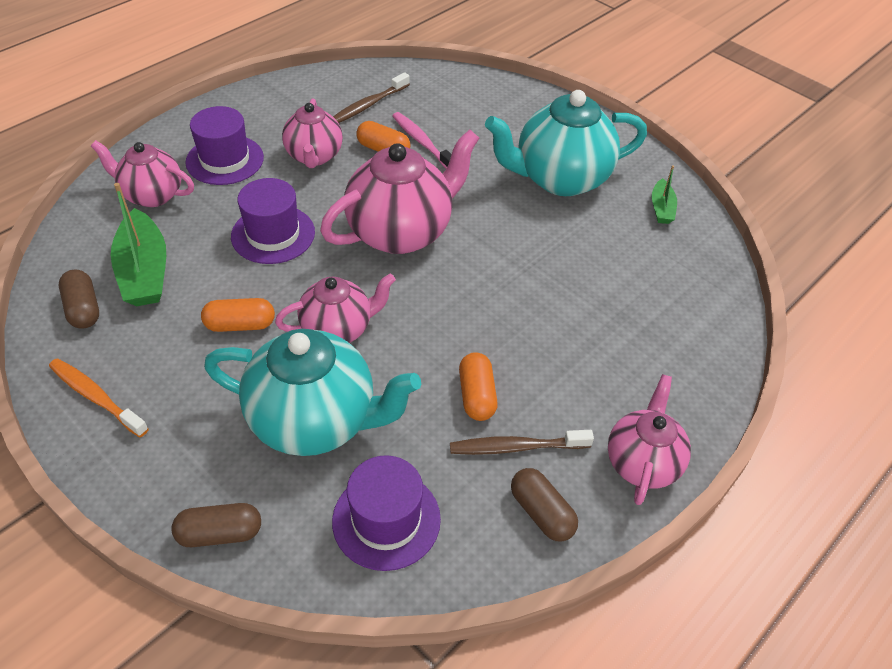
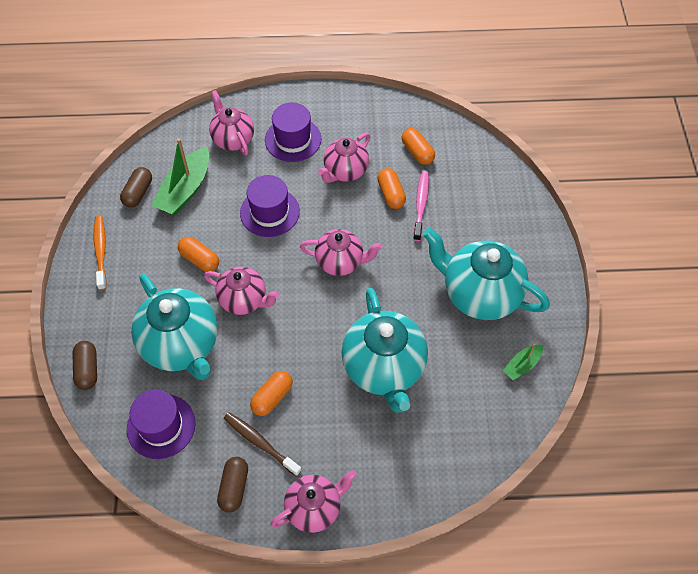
camera: 45 degrees right, 10 degrees up
(220, 533) = (87, 369): brown capsule -> brown capsule turned 45 degrees clockwise
(368, 105) = (417, 152): brown toothbrush -> orange capsule
(401, 232) = (340, 262): pink teapot -> pink teapot, size x0.61
(552, 291) = (384, 368): none -> turquoise teapot

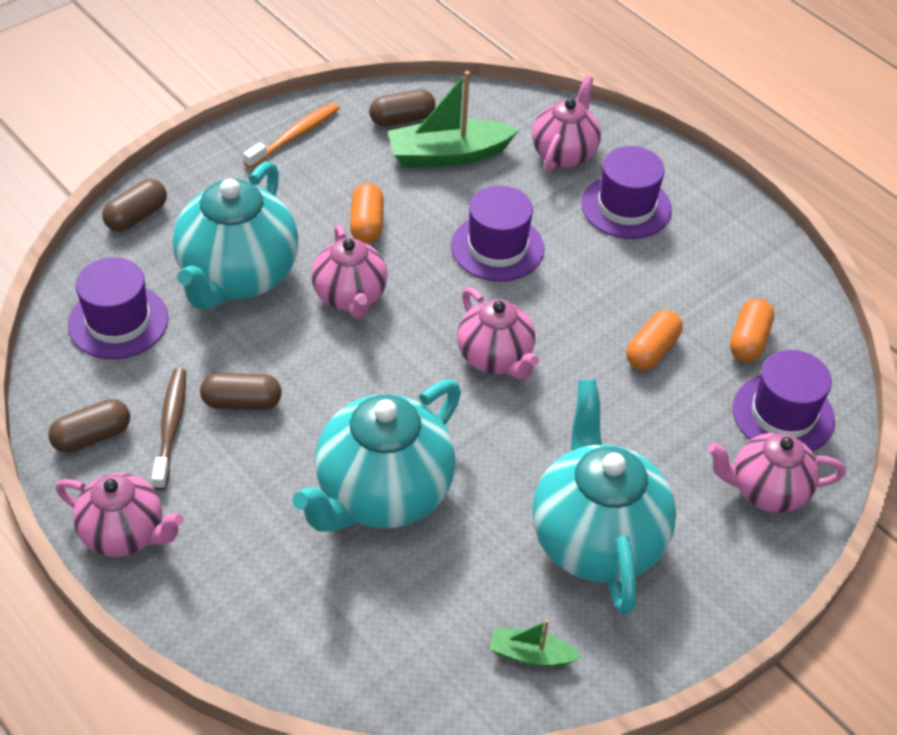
camera: 50 degrees right, 10 degrees down
(272, 397) = (242, 402): orange capsule -> brown capsule
(345, 171) = (636, 284): pink teapot -> pink teapot (767, 490)
(421, 205) = (669, 392): pink toothbrush -> none
(469, 171) = (783, 414): none -> purple hat

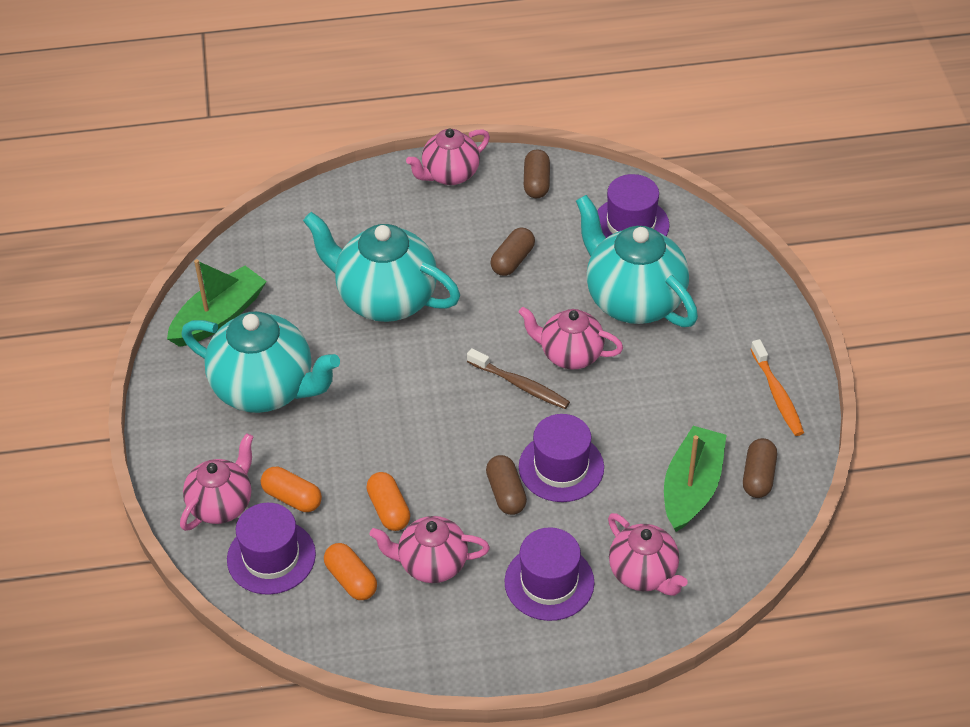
camera: 125 degrees right, 0 degrees up
(136, 216) = (735, 267): brown capsule -> brown capsule (506, 493)
(171, 427) = (517, 220): brown toothbrush -> brown toothbrush (520, 385)
(367, 224) = (641, 396): orange capsule -> orange capsule (292, 498)
(382, 494) = (385, 299): turquoise teapot -> turquoise teapot turned 45 degrees counterclockwise
(495, 358) = (452, 411): pink teapot -> pink teapot (431, 564)
(531, 654) = (219, 317): green boat -> green boat, size x1.90

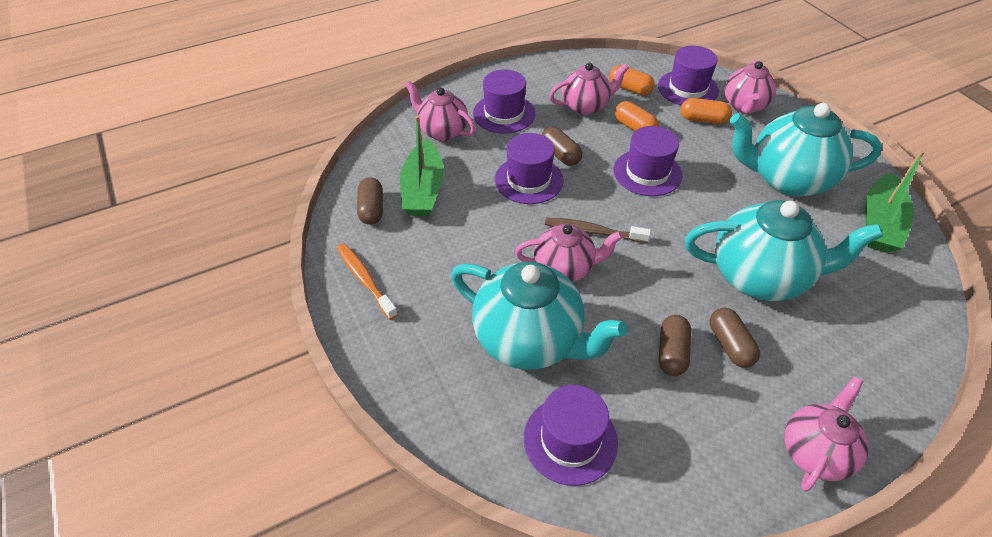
camera: 160 degrees right, 0 degrees up
(416, 440) = (647, 172): none -> purple hat
(536, 183) = (709, 471): brown capsule -> brown capsule (730, 345)

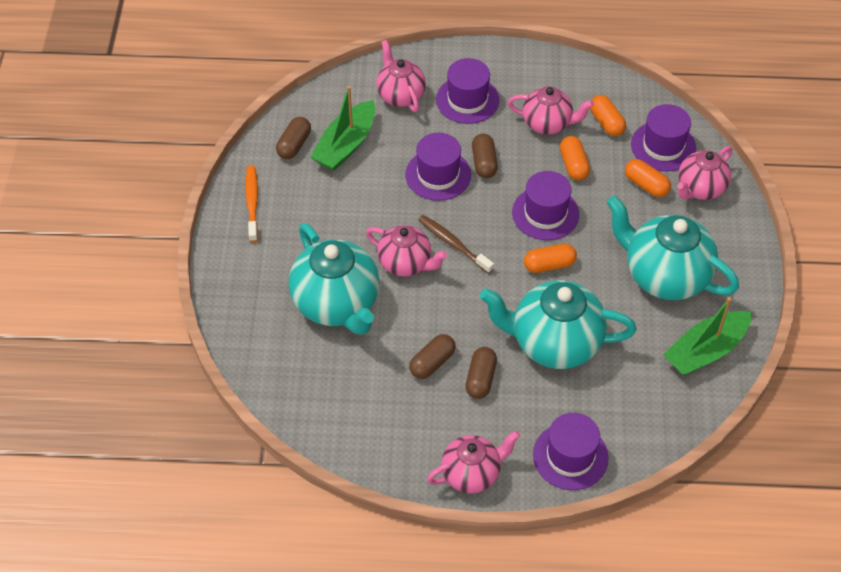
camera: 30 degrees right, 5 degrees up
(570, 440) = (313, 382): purple hat -> purple hat (570, 456)
(690, 212) = (549, 265): none -> orange capsule
(759, 277) = (554, 343): turquoise teapot -> turquoise teapot turned 150 degrees clockwise

